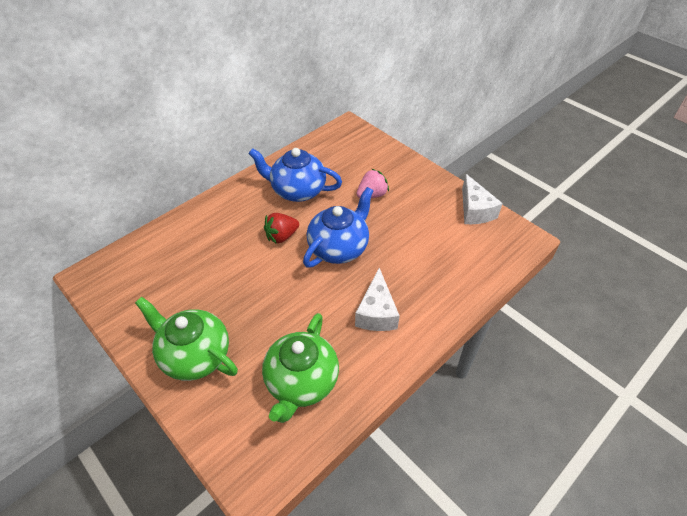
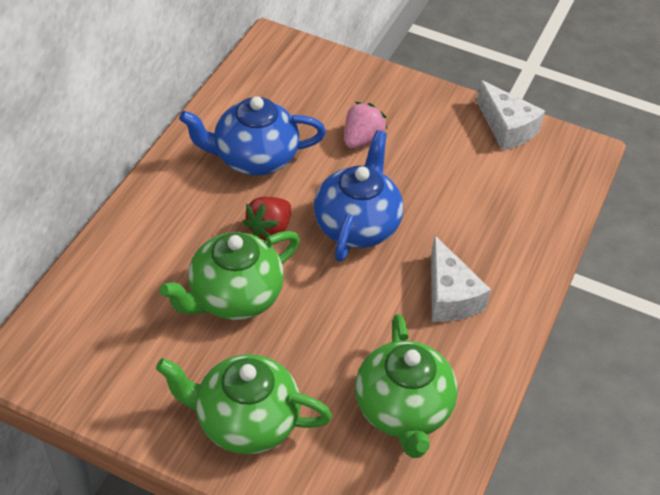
camera: 25 degrees left, 0 degrees up
(235, 272) = (234, 297): none -> green teapot

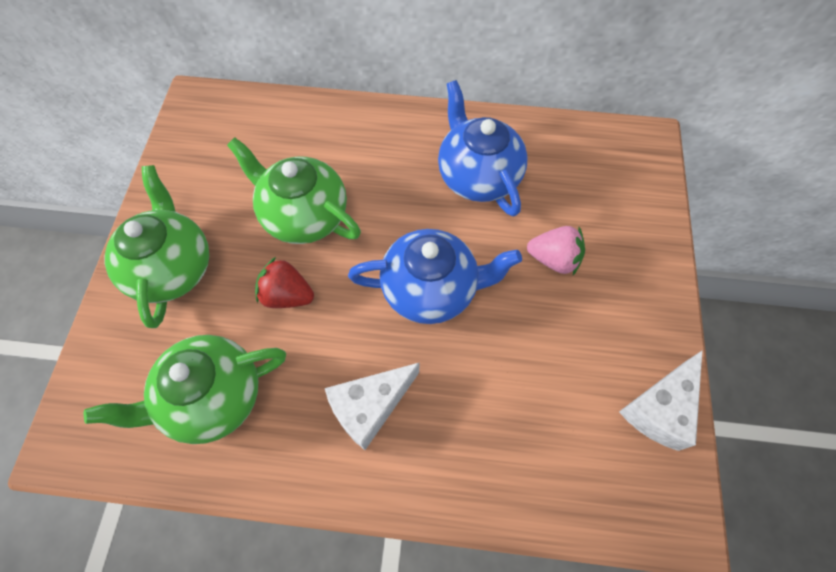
camera: 75 degrees right, 15 degrees up
(269, 230) = (393, 217): red strawberry -> red strawberry (287, 295)

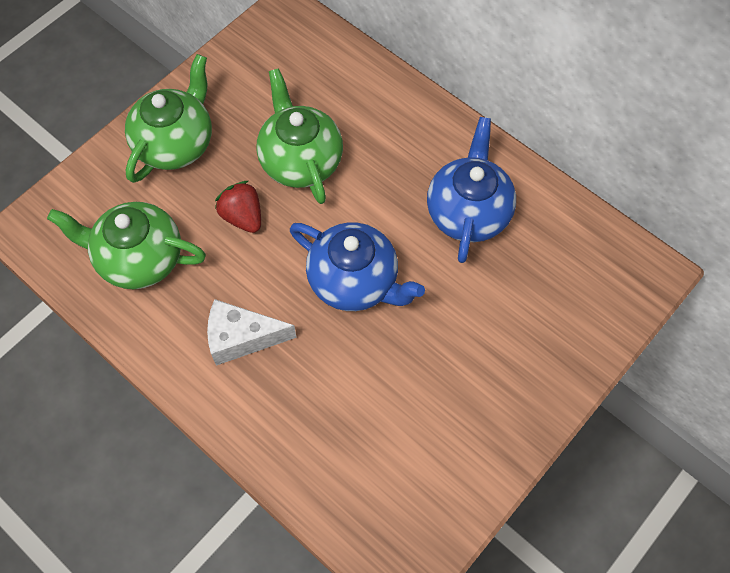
camera: 35 degrees right, 0 degrees up
(554, 259) = (475, 321): pink strawberry -> none
(660, 408) = (461, 489): white cheese -> none

